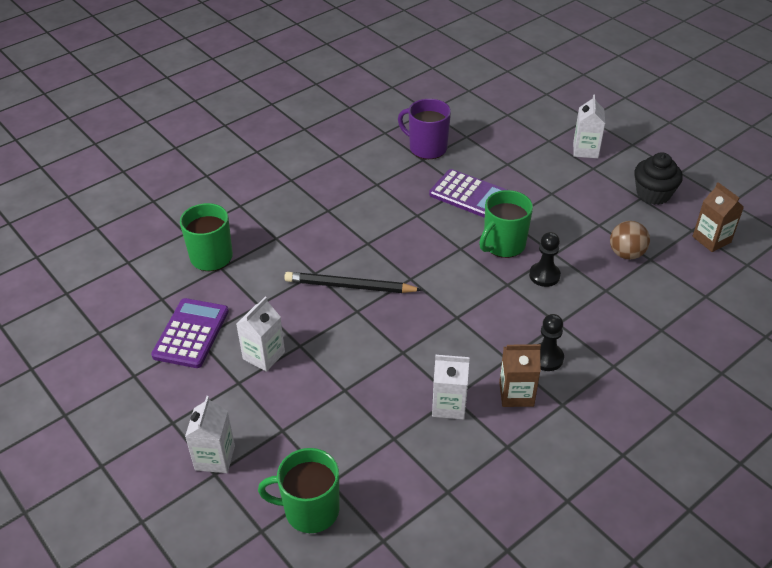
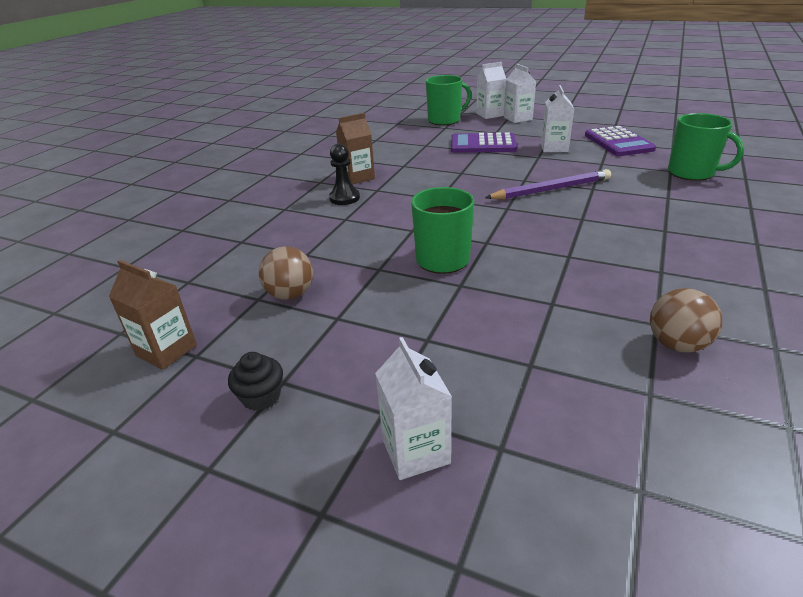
camera: 155 degrees right, 10 degrees down
(349, 286) = (551, 189): black pencil -> purple pencil
(427, 148) = (677, 344): purple mug -> brown ball
(449, 405) = (402, 162): white carton -> white carton (489, 114)
(469, 195) = (536, 297): purple calculator -> purple calculator (483, 144)
(544, 275) = (379, 247): black pawn -> none
(653, 194) = (261, 397): black cupcake -> black cupcake, size x0.62

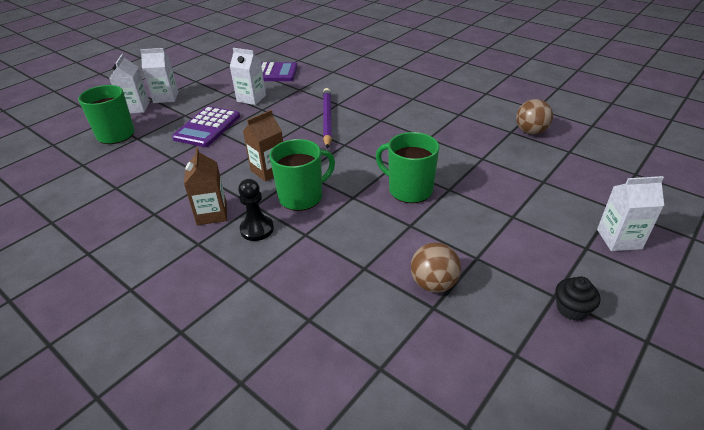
camera: 75 degrees left, 5 degrees up
(166, 350) = (505, 379): brown carton -> brown carton (268, 170)
(692, 173) = (342, 66): green mug -> green mug (302, 197)

